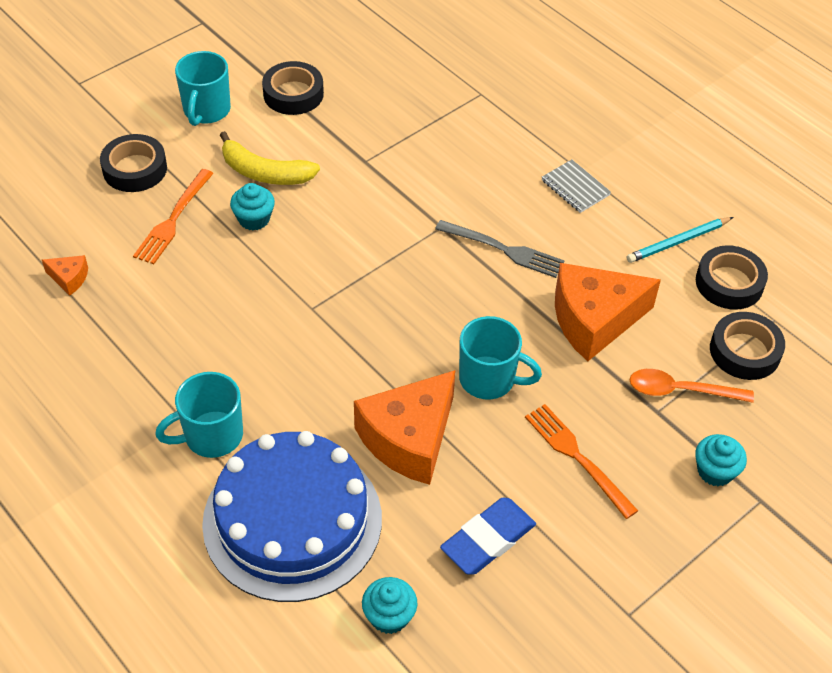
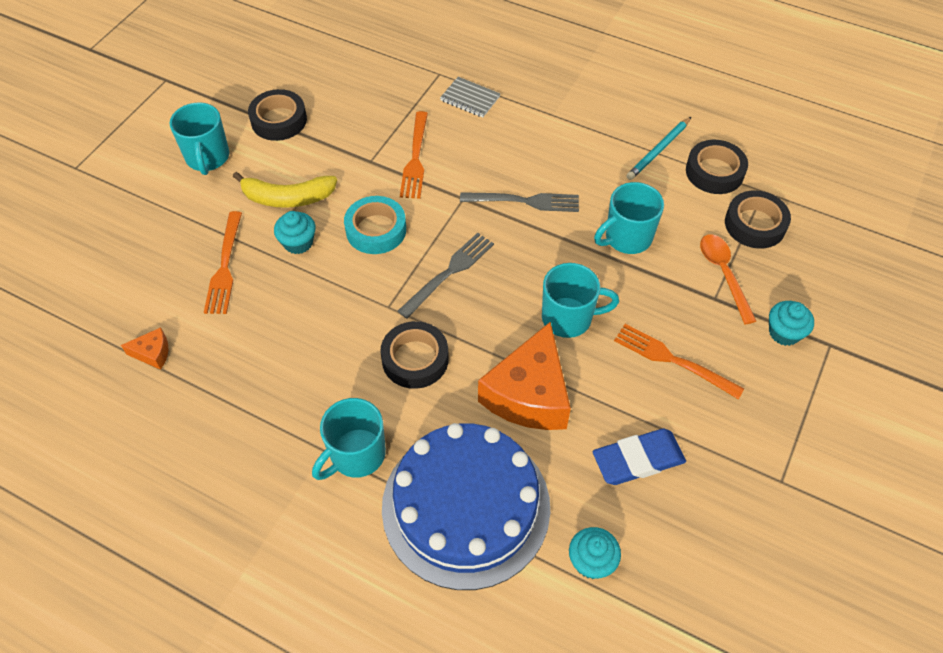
camera: 20 degrees left, 5 degrees up
(135, 169) = (166, 231): black tape -> black tape (415, 359)
(336, 230) = (376, 230): none -> turquoise tape
(389, 295) = (449, 272): none -> grey fork
(412, 173) = (415, 159): none -> orange fork
(488, 539) = (638, 459): blue eraser -> blue eraser turned 45 degrees clockwise
(575, 188) = (555, 130): grey notebook -> grey notebook (470, 99)
(594, 320) = (627, 238): orange cheese -> turquoise mug
(680, 390) = (723, 274): orange spoon -> orange spoon turned 90 degrees clockwise

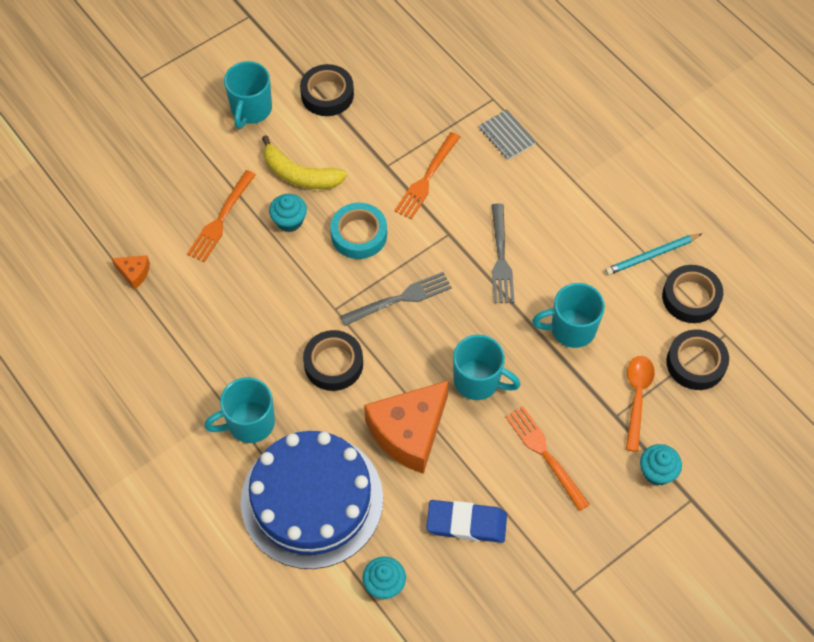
camera: 25 degrees right, 5 degrees up
(525, 201) = (501, 258): grey fork -> grey fork turned 60 degrees clockwise

